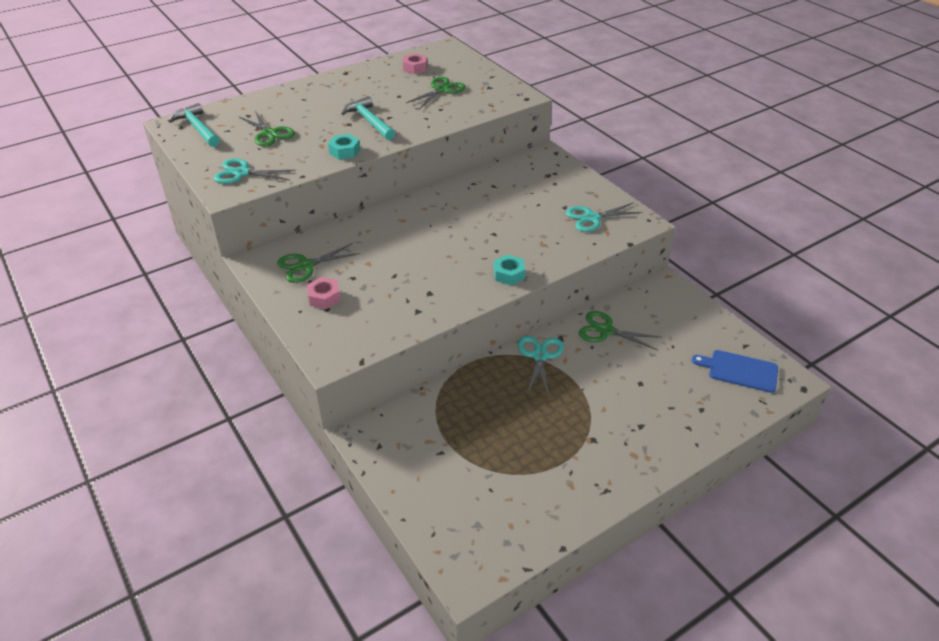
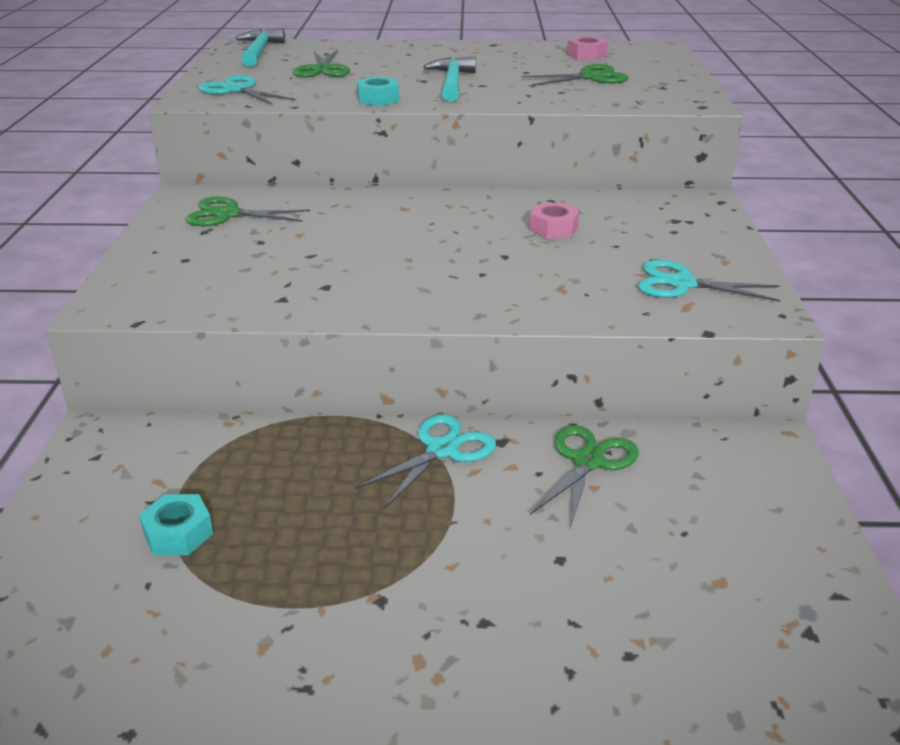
camera: 35 degrees right, 10 degrees down
(324, 297) = (199, 248): pink nut -> pink nut (553, 228)
(509, 274) = (461, 304): turquoise nut -> turquoise nut (178, 533)
(606, 330) = (588, 462): green scissors -> green scissors turned 60 degrees clockwise
(739, 370) = (781, 630): blue cutting board -> none

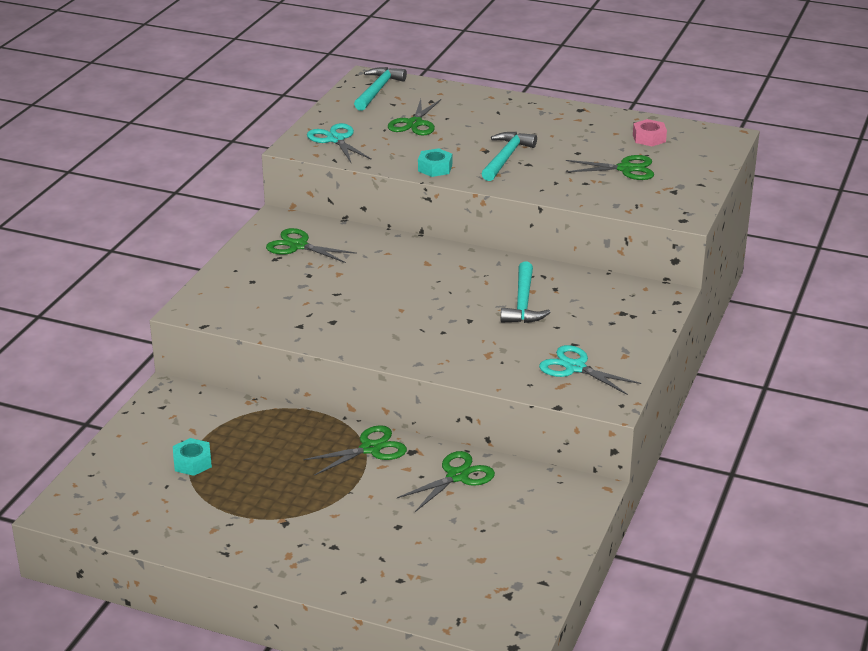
camera: 20 degrees right, 0 degrees up
(442, 450) = (370, 449): turquoise scissors -> green scissors
(553, 228) = (523, 303): pink nut -> turquoise hammer

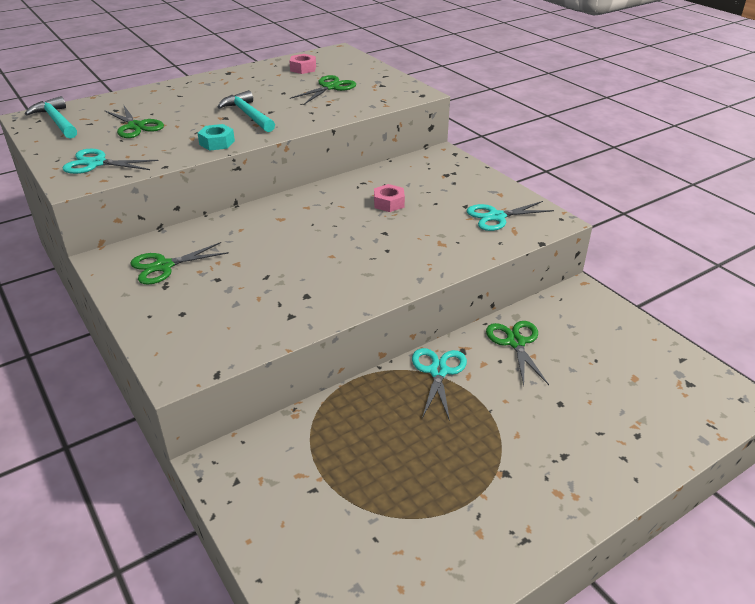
camera: 55 degrees left, 5 degrees up
(192, 462) = (354, 499): turquoise nut -> none
(370, 449) = (438, 371): green scissors -> turquoise scissors
(523, 303) = (389, 203): turquoise hammer -> pink nut

